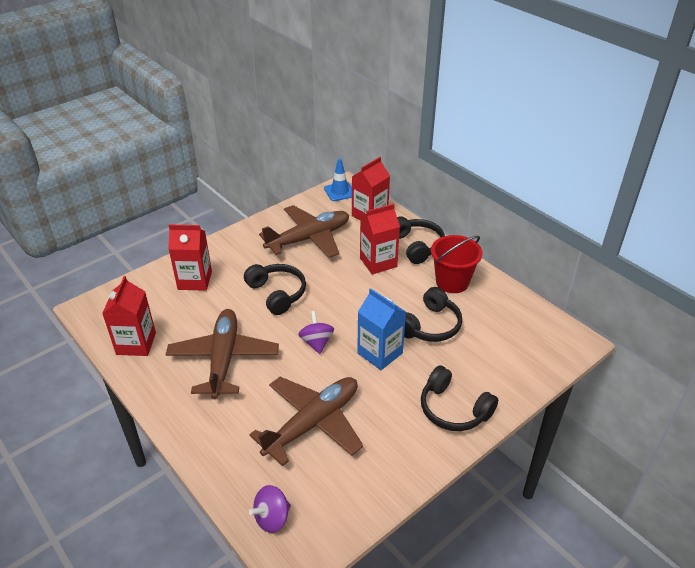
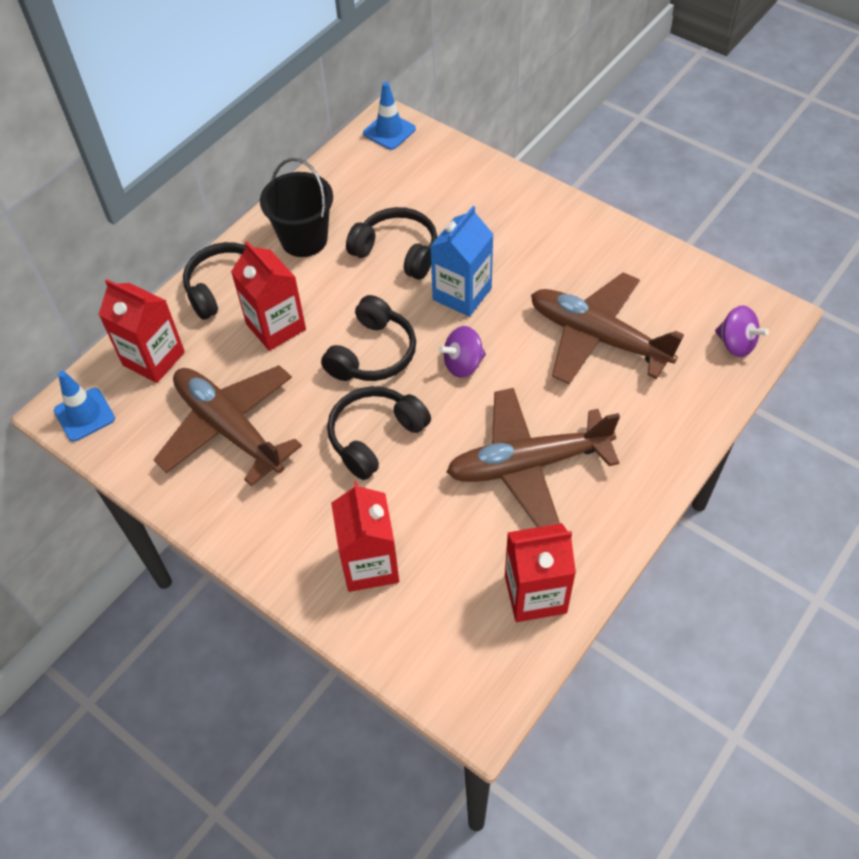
camera: 100 degrees left, 15 degrees up
(452, 282) = (304, 239): red bucket -> black bucket
(453, 409) = (528, 215): black headphones -> black headphones (372, 353)
(565, 340) = (389, 131): none -> blue traffic cone

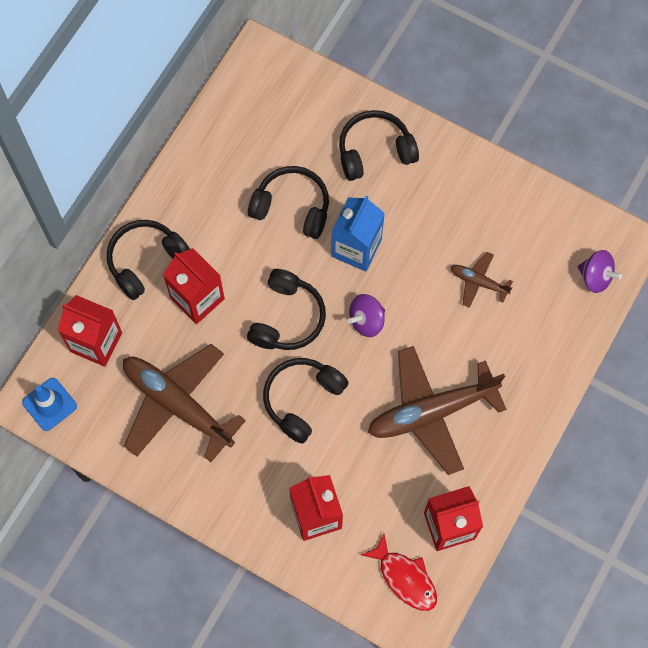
camera: 10 degrees left, 15 degrees up
(304, 239) = (205, 201): black bucket -> none
(389, 131) = (263, 66): blue traffic cone -> none
(471, 650) = (405, 578): none -> red fish
(495, 210) = (375, 151): none -> black headphones
(597, 337) = (478, 282): brown plane -> brown plane, size x0.47

